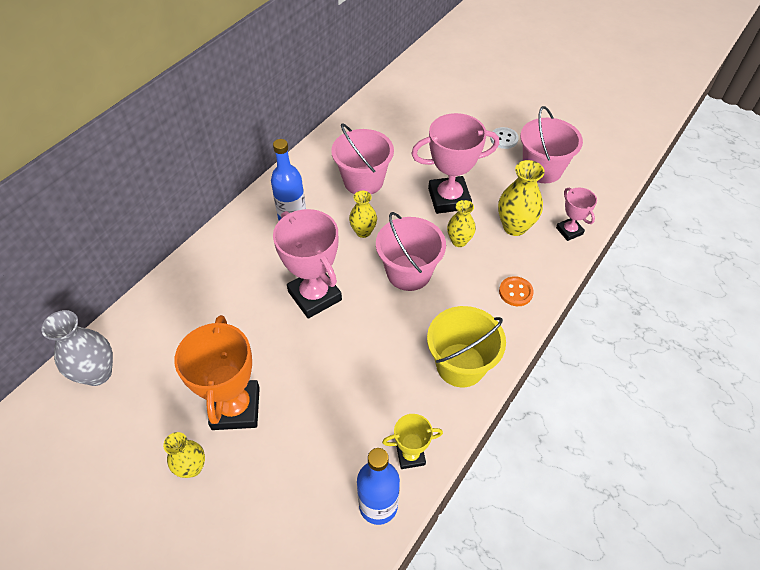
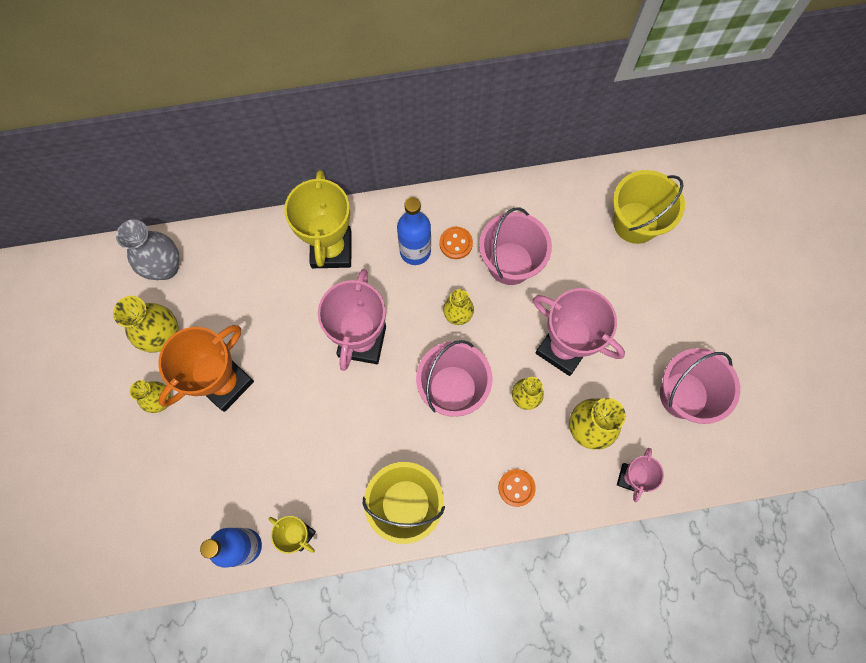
camera: 45 degrees right, 20 degrees up
(146, 420) = (164, 337): none -> yellow vase
(229, 261) = (331, 249): none -> yellow trophy
(315, 196) = (456, 243): none -> orange button
(412, 112) = (635, 222): none -> yellow bucket
(504, 139) = (687, 330): white button -> none

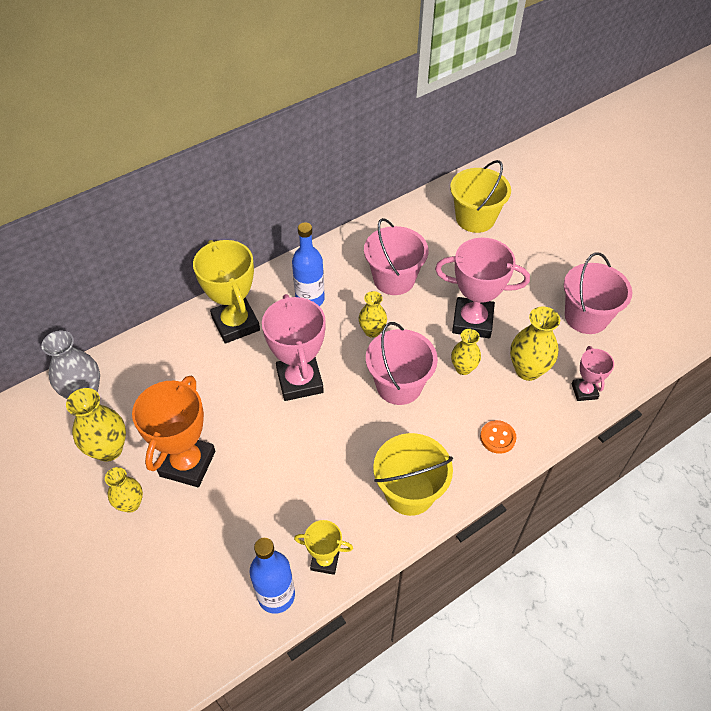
camera: 25 degrees left, 20 degrees down
(456, 243) = (341, 281): orange button -> none

